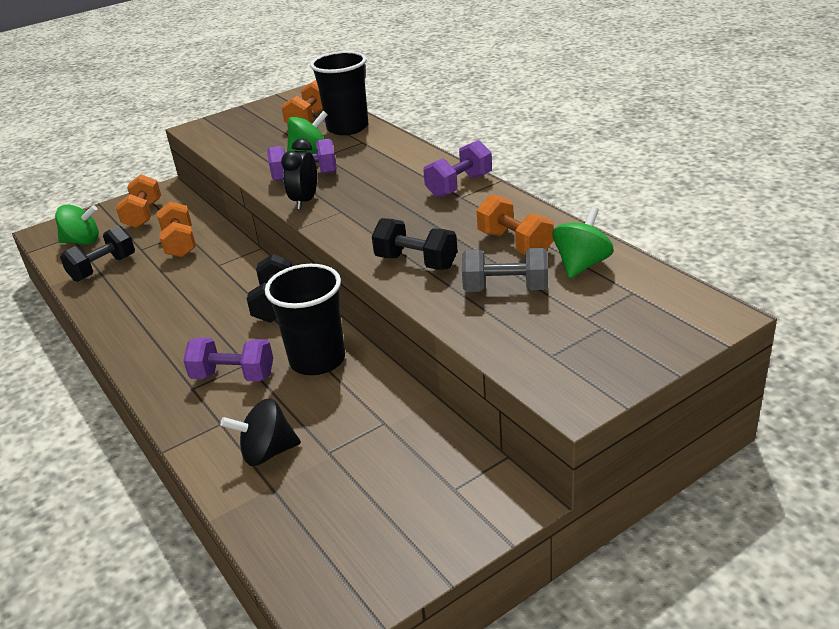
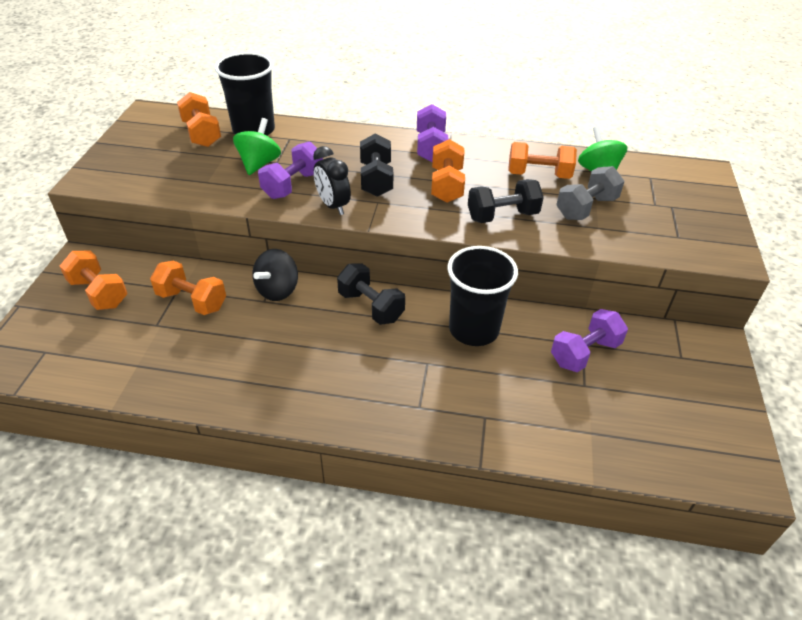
camera: 50 degrees left, 10 degrees up
(82, 241) = (70, 350): green spinning top -> none
(103, 268) = (147, 362): black dumbbell -> black dumbbell (376, 180)
(233, 376) = (435, 378): purple dumbbell -> purple dumbbell (585, 353)
(267, 452) = (551, 413): black spinning top -> black spinning top (278, 290)
(415, 220) = (446, 185): none -> orange dumbbell

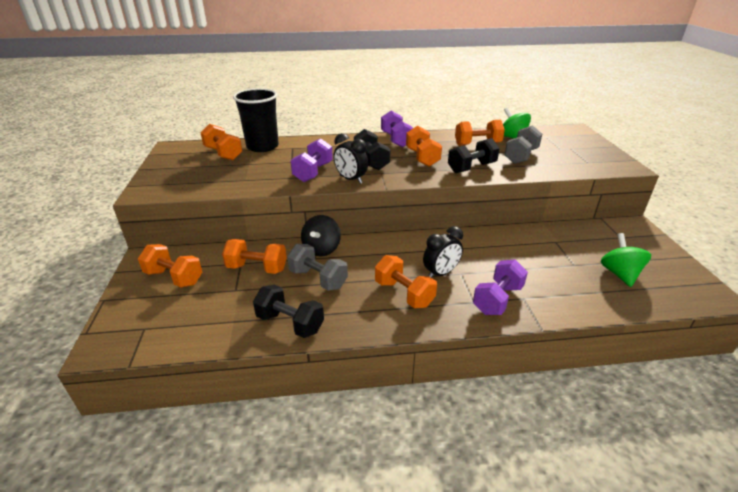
camera: 15 degrees left, 10 degrees down
(253, 331) = (318, 279): none -> grey dumbbell
(259, 164) = (279, 164): green spinning top -> green spinning top (619, 274)
(341, 375) = (404, 294): none -> orange dumbbell
(371, 307) = (398, 247): black dumbbell -> black dumbbell (290, 323)
(402, 357) = (441, 273): none -> black clock
(474, 329) = (479, 247): black cup -> none
(585, 353) = (561, 246): purple dumbbell -> purple dumbbell (497, 299)

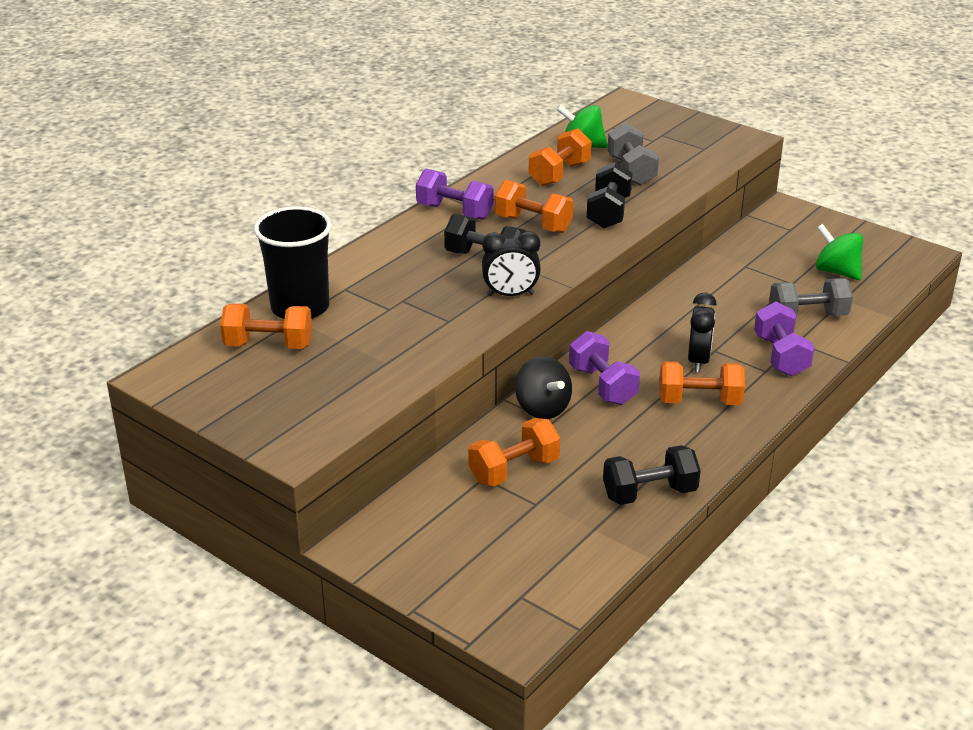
camera: 45 degrees left, 0 degrees up
(174, 277) = (442, 538): orange dumbbell -> none
(313, 172) = (448, 309): purple dumbbell -> purple dumbbell (602, 385)
(318, 279) = (597, 439): grey dumbbell -> grey dumbbell (807, 316)

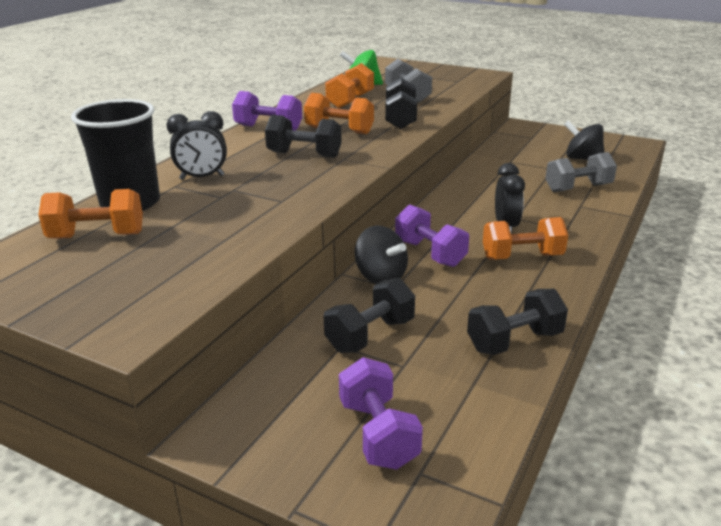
camera: 10 degrees left, 5 degrees down
(510, 295) = (335, 177): black clock -> black clock (202, 177)
(514, 470) = (370, 335): orange dumbbell -> black dumbbell
(781, 356) = (573, 217): purple dumbbell -> purple dumbbell (378, 434)
(836, 272) = (582, 159): green spinning top -> black spinning top

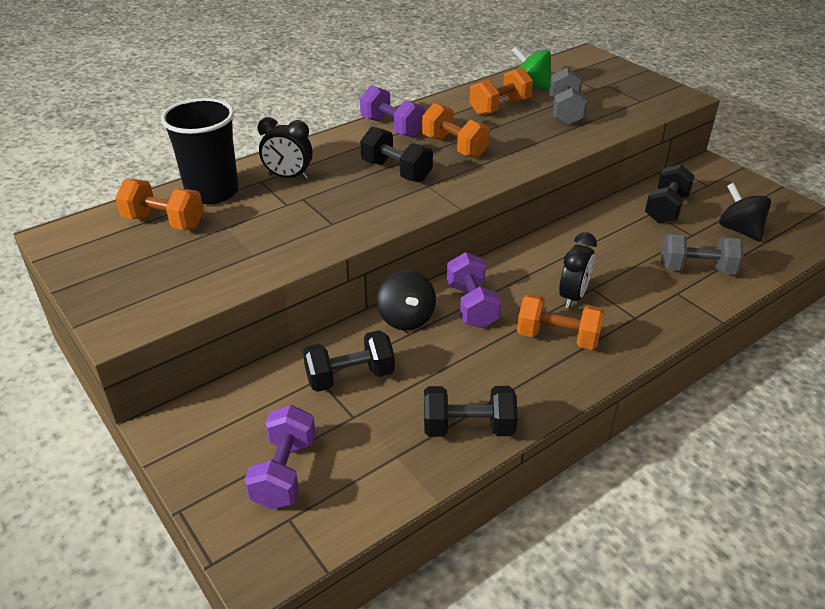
camera: 25 degrees right, 10 degrees up
(400, 119) = (527, 145): black dumbbell -> black dumbbell (666, 209)

